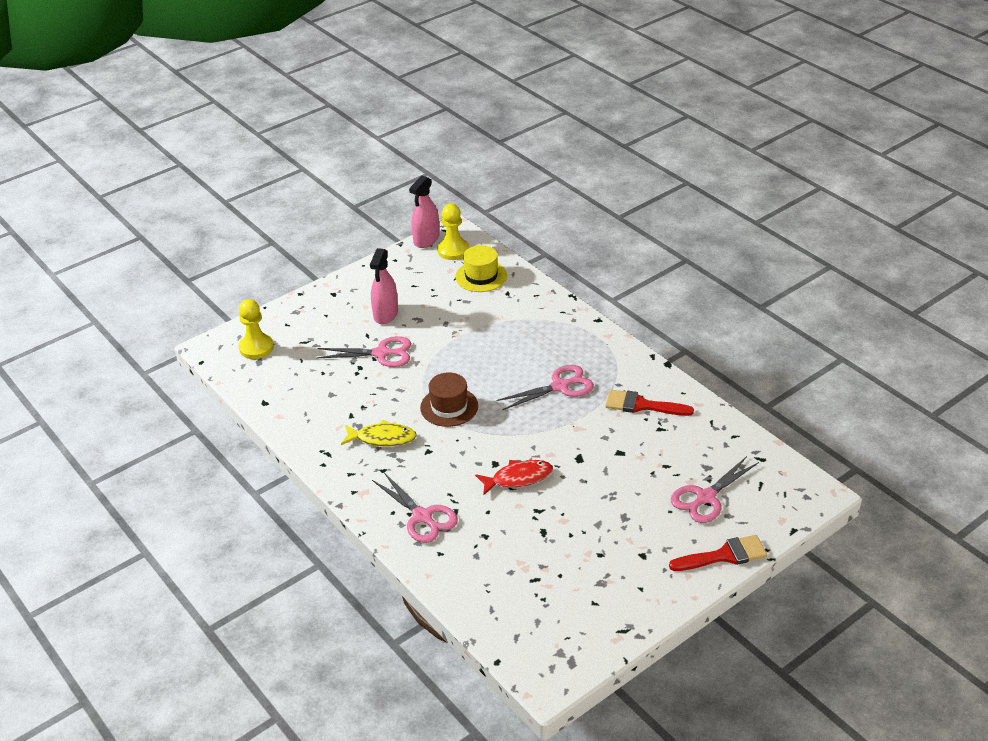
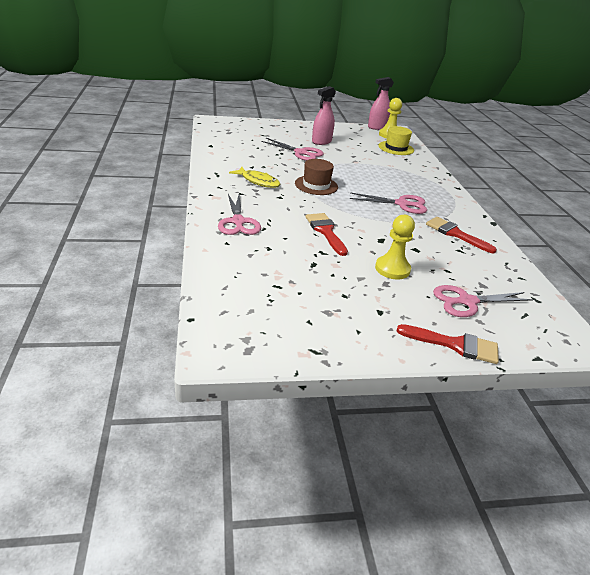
camera: 25 degrees right, 5 degrees down
(256, 348) = (234, 128): yellow pawn -> yellow pawn (392, 269)
(518, 478) = (325, 231): red fish -> red brush

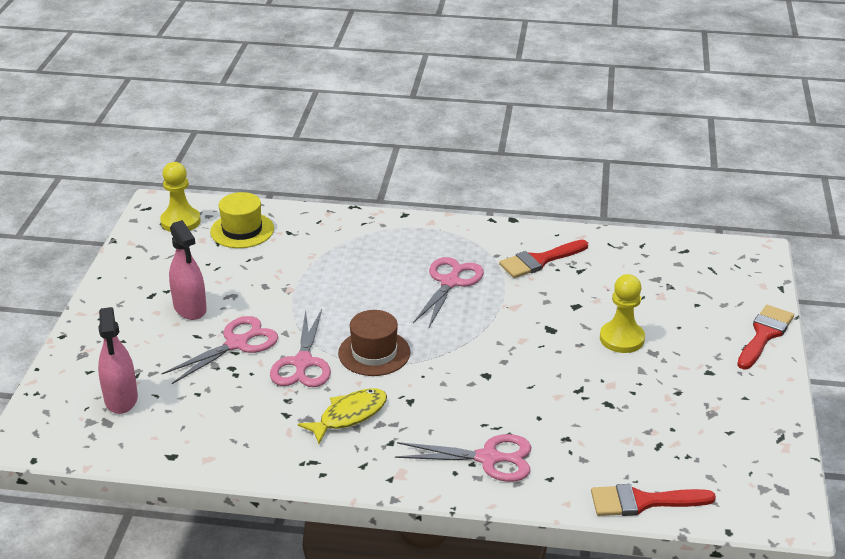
camera: 70 degrees left, 0 degrees up
(325, 231) = (524, 375): red brush -> red brush (643, 502)
(377, 127) = (137, 225): pink spray bottle -> pink spray bottle (121, 399)
(467, 301) = (689, 301): pink scissors -> pink scissors (303, 363)

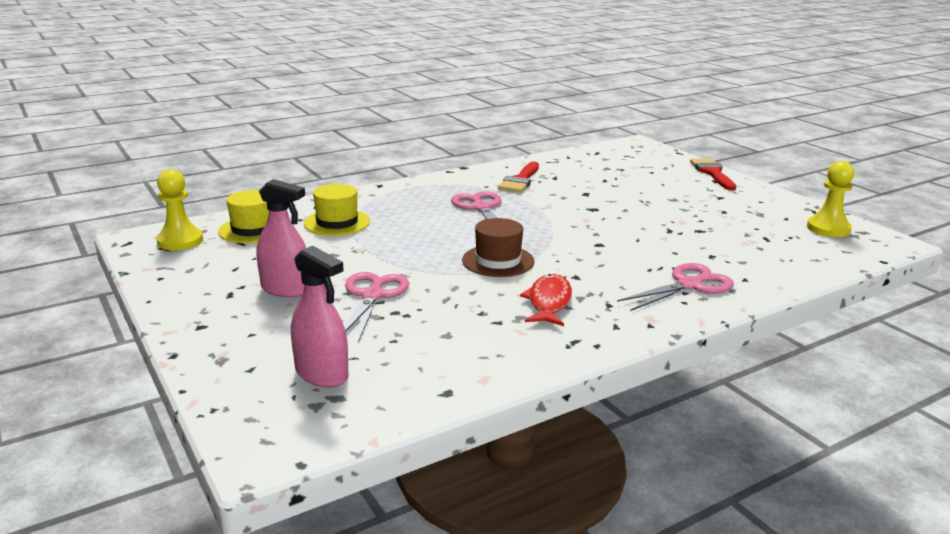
camera: 40 degrees left, 10 degrees down
(303, 363) = (452, 286): pink scissors -> none
(311, 249) = (337, 222): none -> yellow hat
(349, 416) = (548, 302): yellow fish -> red fish
(622, 339) = (643, 199): yellow pawn -> yellow pawn (828, 229)
(643, 502) = (816, 267): red brush -> none

